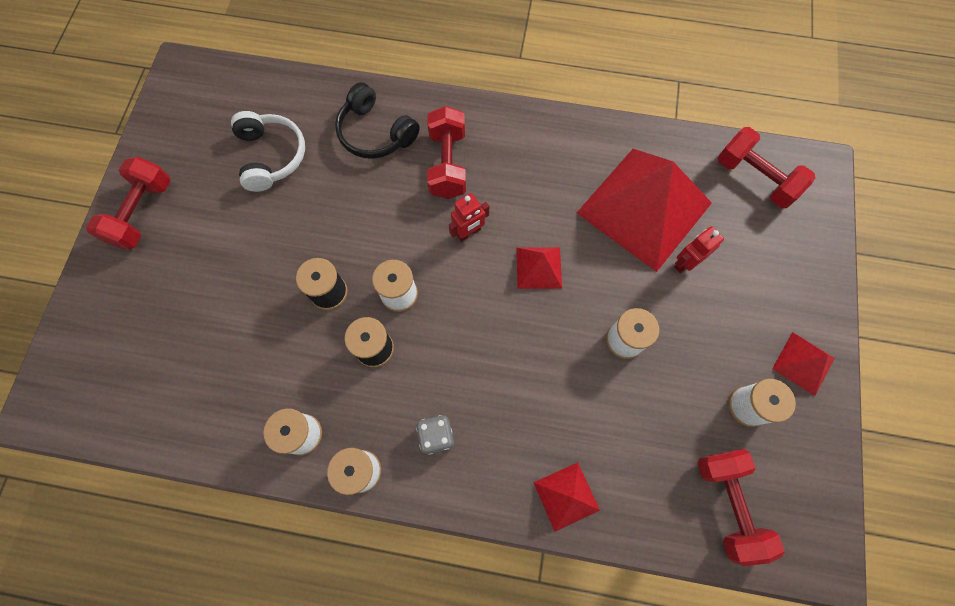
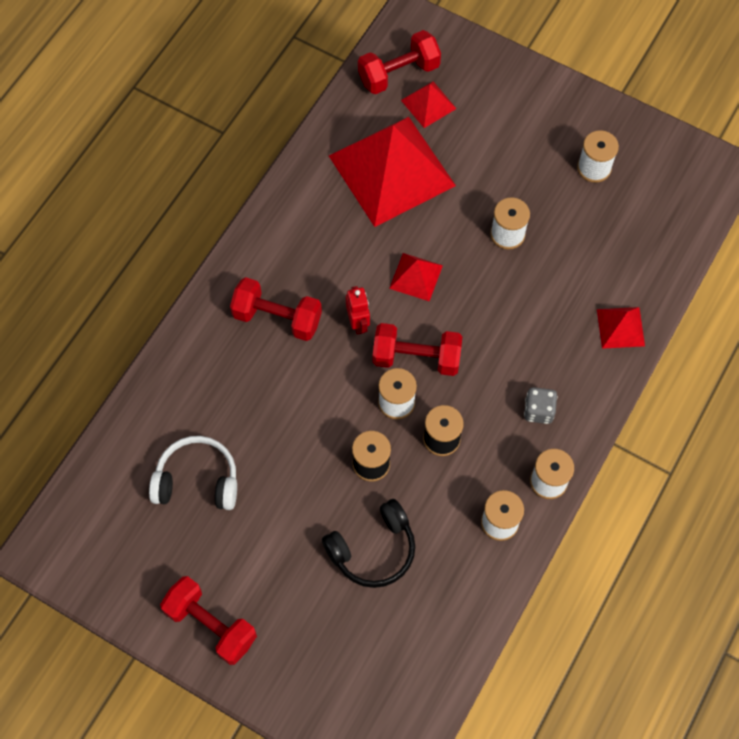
camera: 70 degrees left, 5 degrees down
(375, 133) = (213, 373): black headphones -> black headphones (373, 549)
(685, 263) = (456, 160): red robot -> none
(727, 503) = (662, 215): red dumbbell -> red dumbbell (416, 358)
(803, 363) = (573, 114): red pyramid -> red pyramid (428, 104)

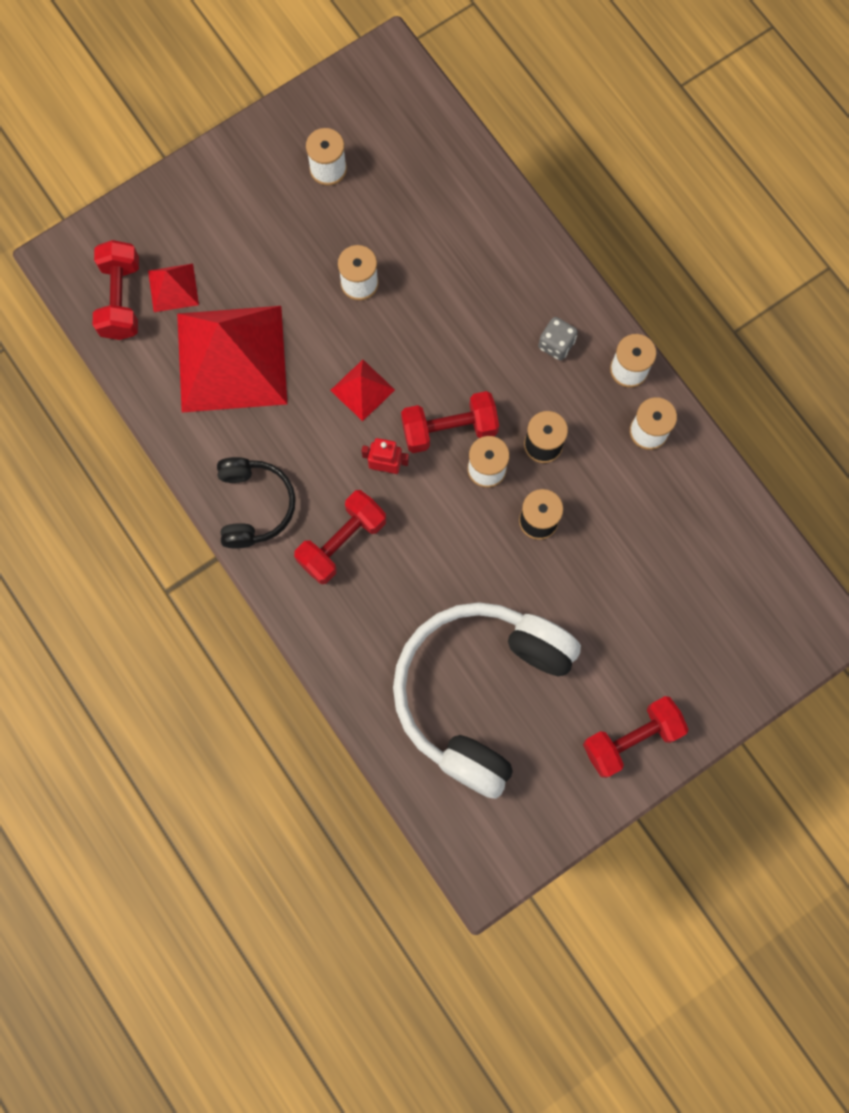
camera: 65 degrees left, 10 degrees up
(197, 480) = (479, 692): white headphones -> white headphones, size x1.96
(373, 549) = (624, 557): black headphones -> black headphones (254, 505)
(416, 358) = (449, 429): red dumbbell -> red dumbbell turned 45 degrees clockwise
(620, 327) = (507, 230): red pyramid -> none

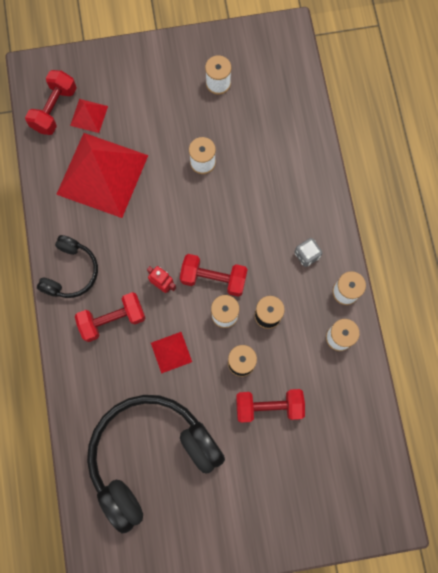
camera: 25 degrees right, 0 degrees up
(362, 390) = (172, 229): red pyramid -> red pyramid (171, 352)
(479, 692) = (151, 456): white headphones -> black headphones
(631, 739) = (232, 533): red dumbbell -> red dumbbell (268, 406)

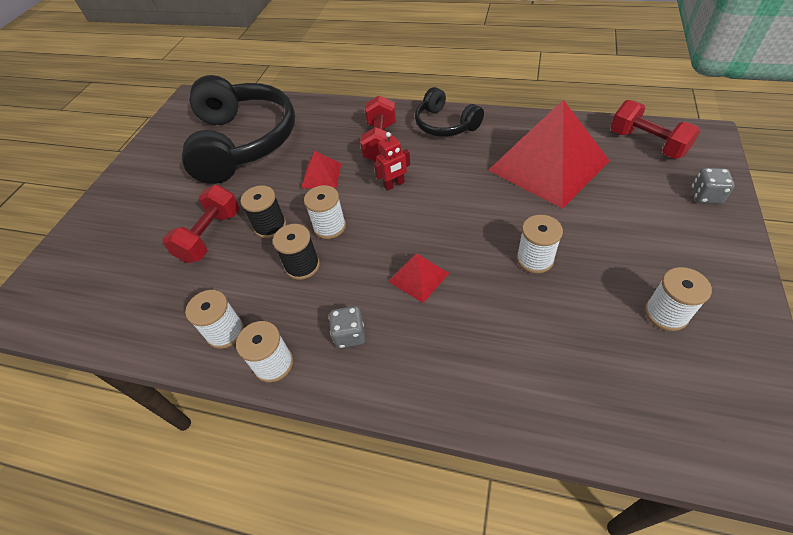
camera: 120 degrees right, 25 degrees down
(89, 115) = (632, 169): red pyramid -> red pyramid (418, 277)
(105, 68) = (705, 196): none -> grey dice
(213, 279) = (376, 228): red dumbbell -> none

